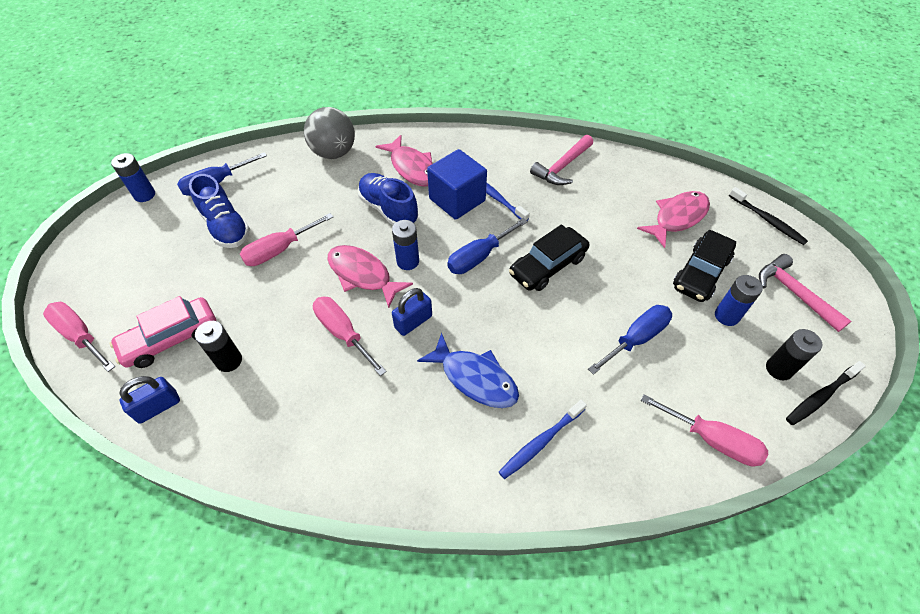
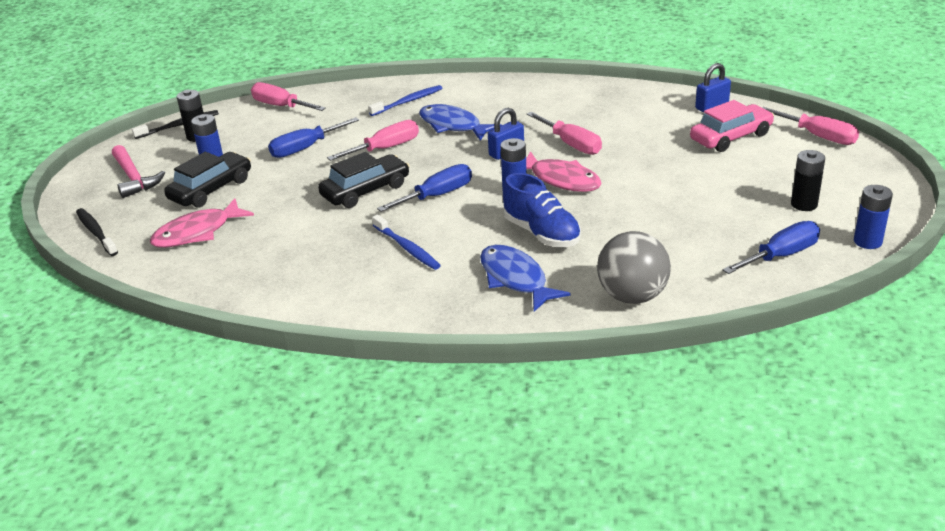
camera: 175 degrees left, 20 degrees down
(226, 227) = (735, 213): blue shoe -> none
(229, 361) = (668, 128): black battery -> black battery (804, 204)
(279, 250) = (660, 196): pink screwdriver -> pink screwdriver (385, 148)
(412, 168) = (515, 279): pink fish -> blue fish
(457, 200) = (456, 244): blue cube -> none
(562, 167) = (307, 283): pink hammer -> none

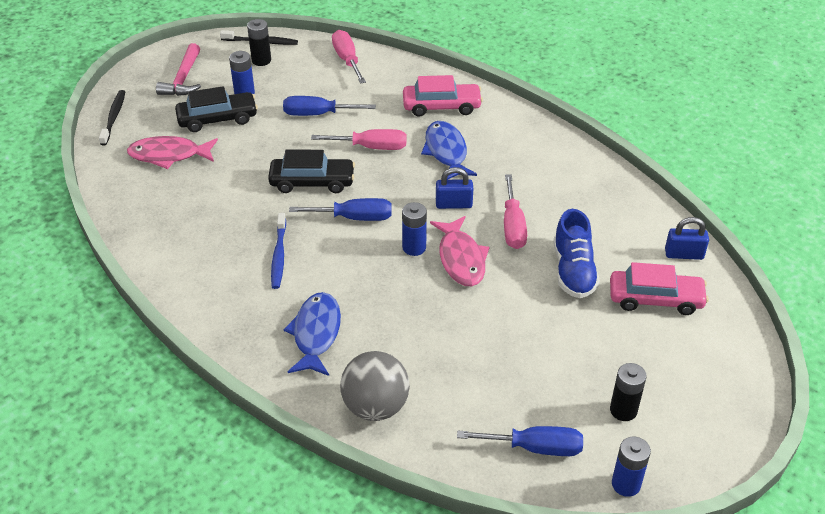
camera: 35 degrees right, 10 degrees up
(408, 102) = (441, 106): blue toothbrush -> pink car
(542, 233) = (383, 303): blue shoe -> blue shoe (573, 271)
(818, 136) = (736, 346): pink screwdriver -> none

